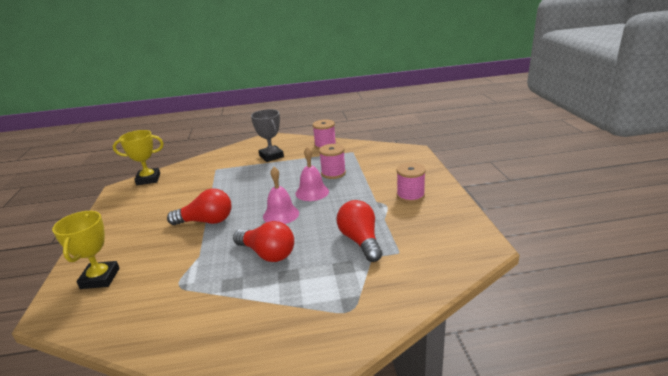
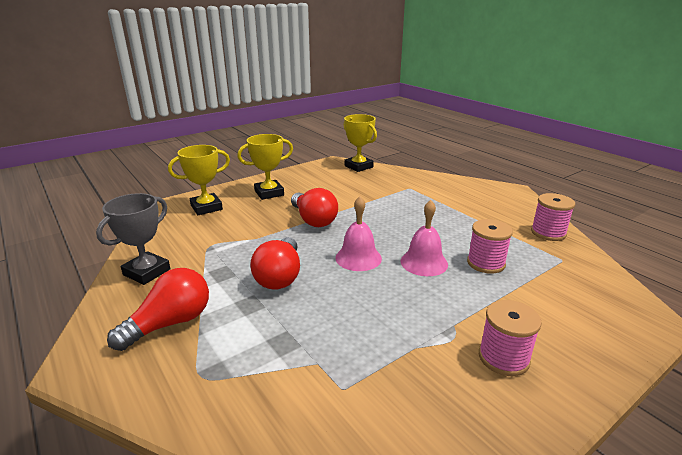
camera: 60 degrees right, 0 degrees up
(126, 235) = (269, 193): none -> yellow trophy
(271, 156) = (472, 207): grey trophy -> grey trophy (147, 272)
(360, 241) = (346, 340): red light bulb -> red light bulb (170, 323)

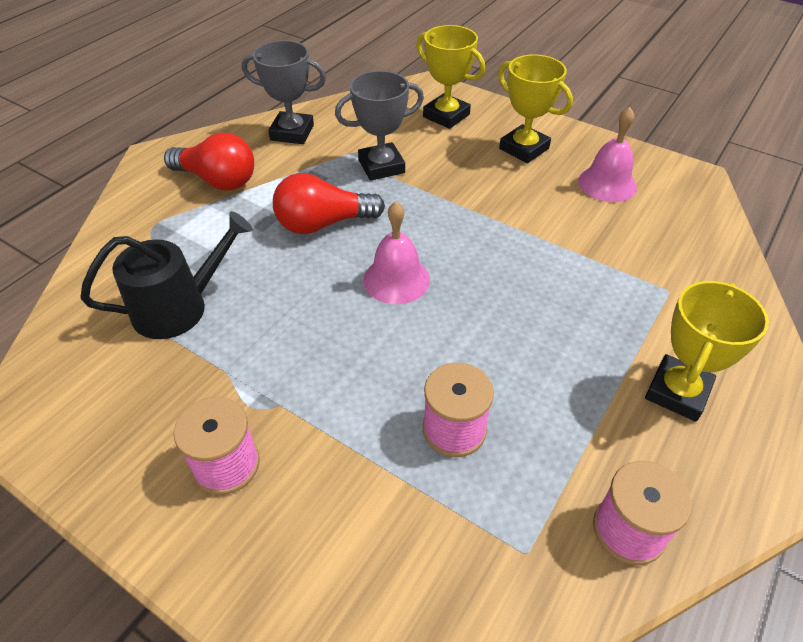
camera: 70 degrees right, 20 degrees up
(236, 241) = (381, 166): none -> grey trophy
(313, 220) = (473, 211): red light bulb -> none
(330, 367) = (179, 307): none -> black watering can
(358, 166) = (704, 209): yellow trophy -> yellow trophy (677, 392)
(424, 262) = (418, 351): pink bell -> pink bell (607, 184)

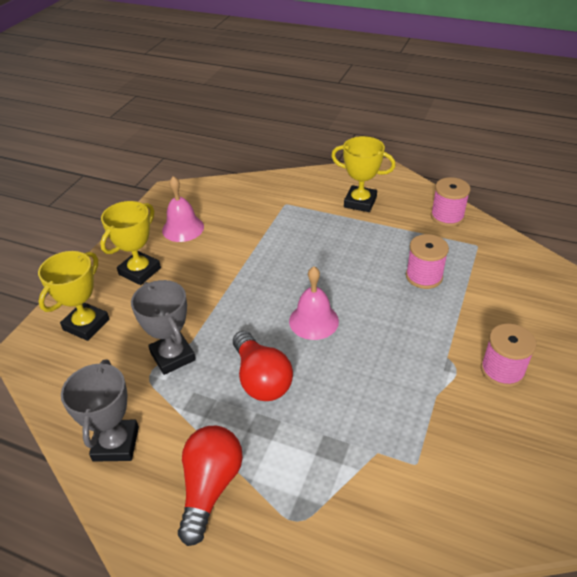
camera: 100 degrees left, 5 degrees down
(179, 307) = (391, 450): black watering can -> none

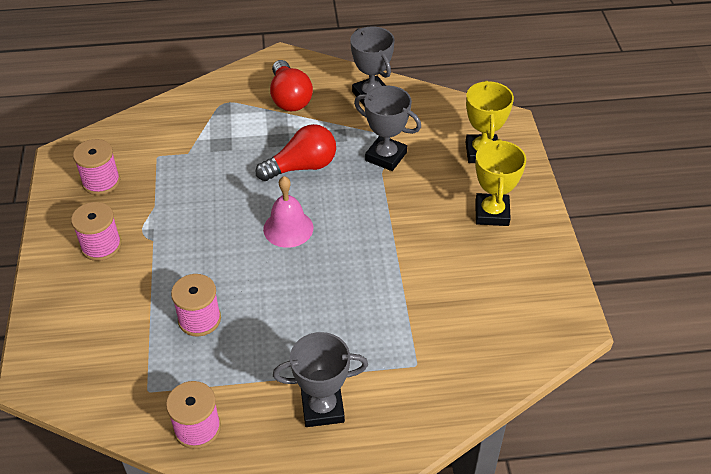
camera: 150 degrees right, 5 degrees up
(183, 228) = (502, 278): pink bell -> none
(261, 379) = (302, 167): red light bulb -> red light bulb turned 120 degrees clockwise
(360, 202) = (322, 408): yellow trophy -> grey trophy
(494, 453) = (101, 182): none -> pink spool

